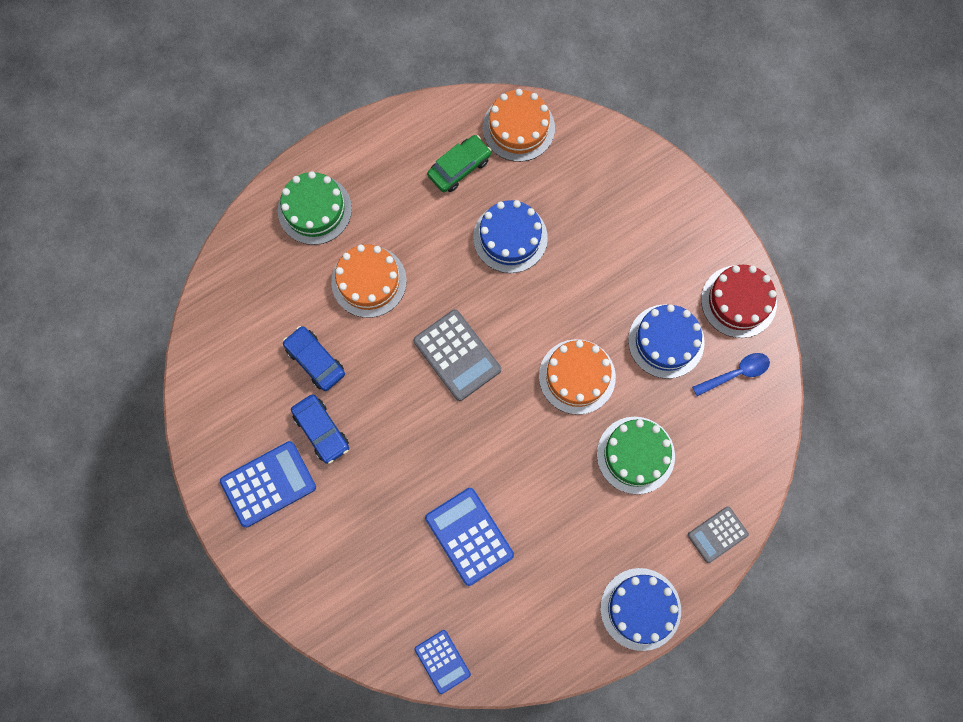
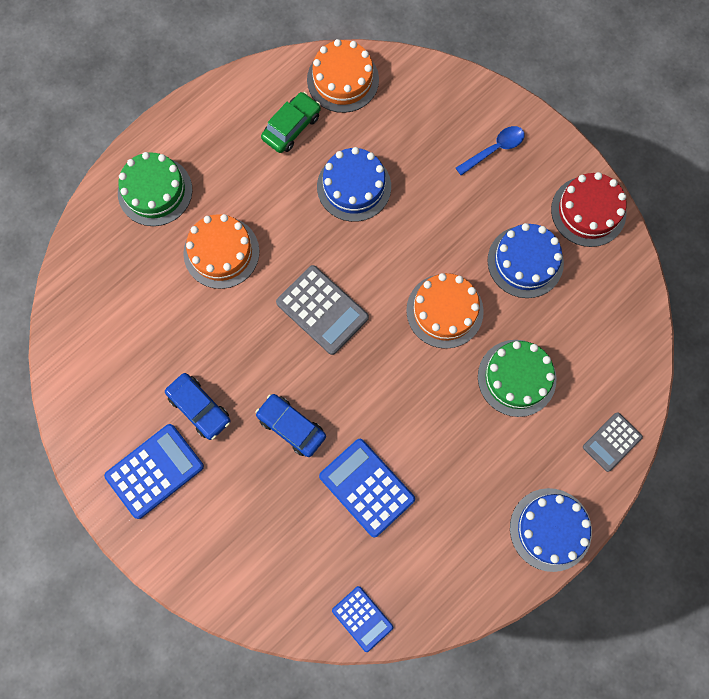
camera: 10 degrees left, 0 degrees up
(315, 361) = (181, 339): blue car -> blue car (291, 427)
(735, 373) = (599, 281): blue spoon -> blue spoon (494, 149)

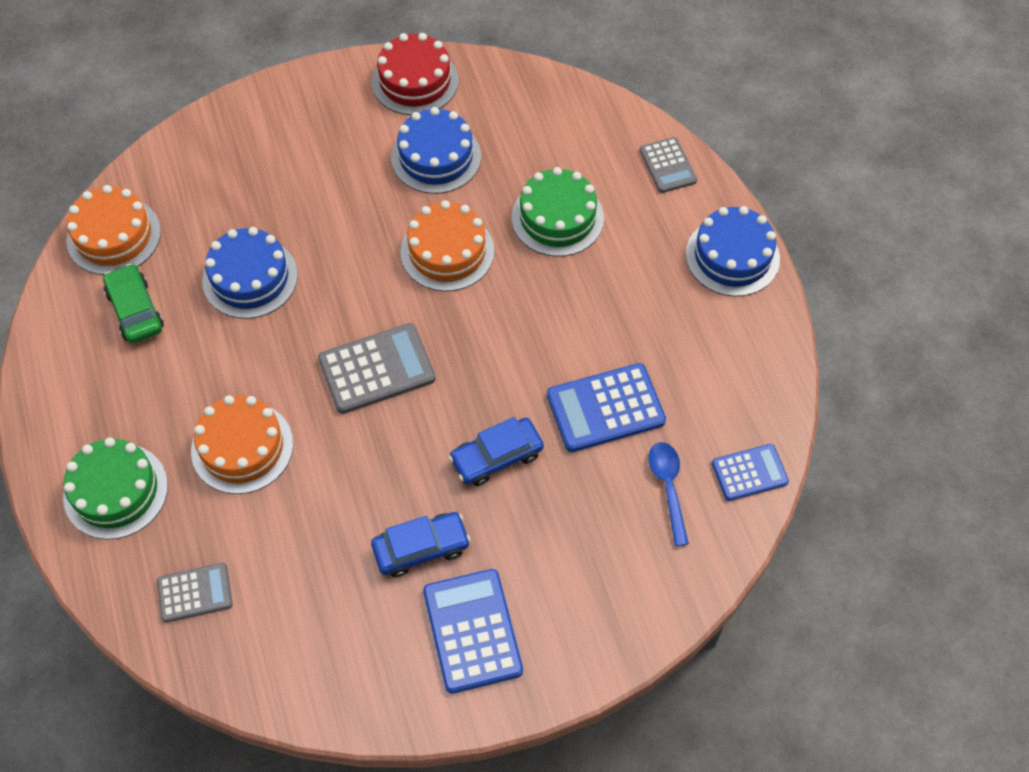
camera: 65 degrees left, 15 degrees down
(107, 279) = (195, 593): none -> grey calculator
(494, 149) = (294, 131): blue spoon -> blue spoon (668, 488)

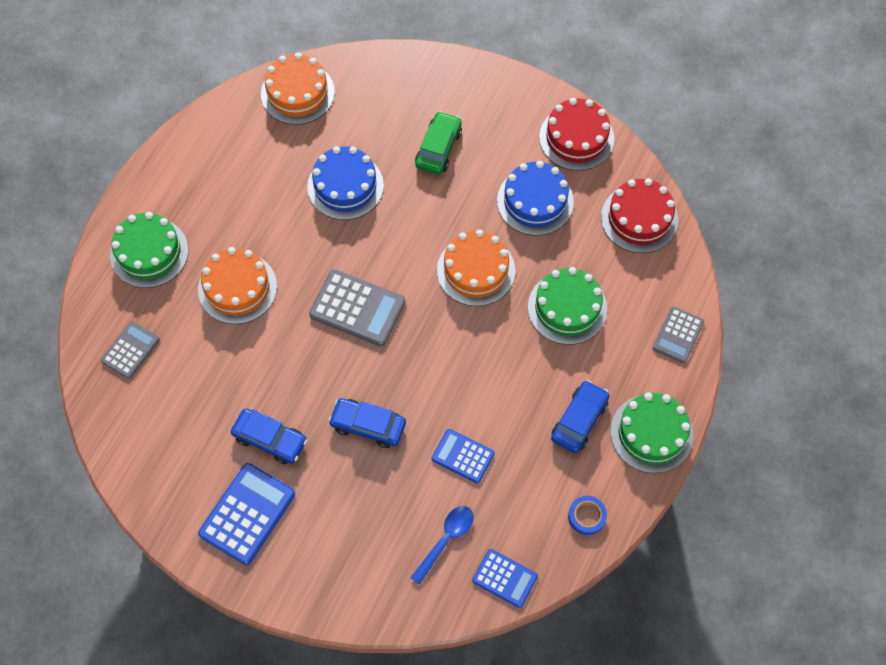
camera: 45 degrees right, 5 degrees up
(135, 310) = (263, 151): green car -> green car (438, 148)
(195, 593) = (130, 350): grey calculator -> grey calculator turned 90 degrees counterclockwise
(537, 103) = (639, 218): none -> red cake
(605, 408) = (463, 456): blue calculator -> blue calculator, size x0.62
(666, 296) = (579, 420): none -> blue car
(732, 256) = (651, 433): blue cake -> green cake
(756, 364) = (587, 516): none -> blue tape

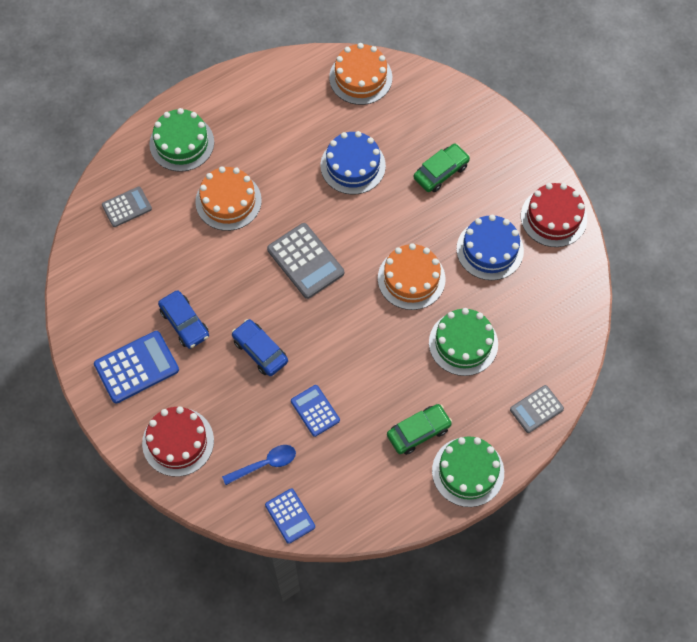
camera: 30 degrees right, 0 degrees up
(579, 420) = (418, 432): blue car -> green car
(587, 516) = (379, 505): blue tape -> none
(639, 218) = (563, 304): red cake -> red cake (178, 442)

